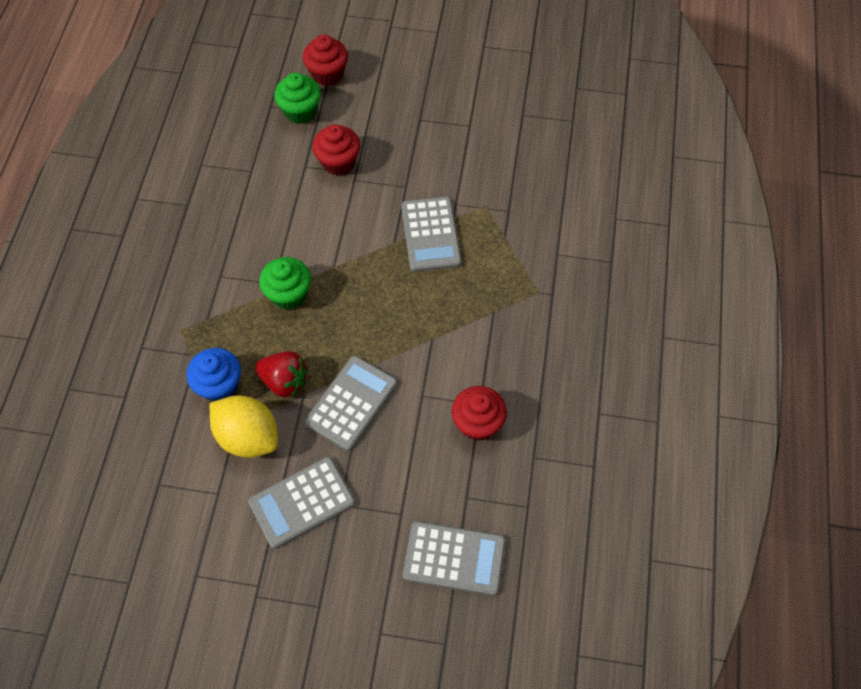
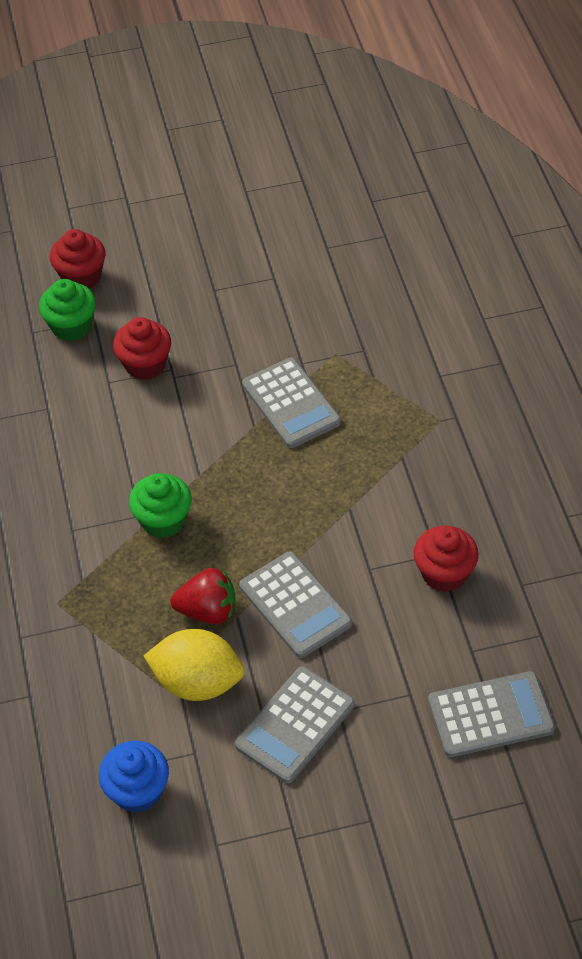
camera: 20 degrees left, 10 degrees down
(219, 385) = (135, 642): blue cupcake -> blue cupcake (137, 791)
(351, 403) = (295, 605): grey calculator -> grey calculator turned 135 degrees clockwise

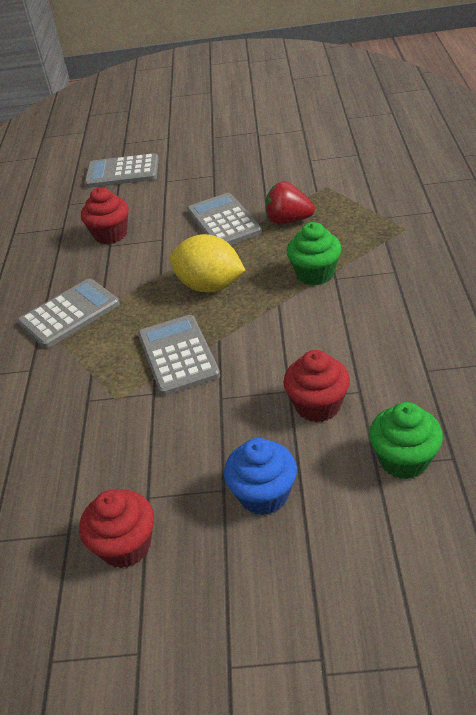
camera: 165 degrees left, 10 degrees down
(81, 277) = (393, 530): red cupcake -> red cupcake (125, 546)
(137, 791) = (347, 146): blue cupcake -> blue cupcake (263, 494)
(197, 682) = (302, 187): yellow lemon -> yellow lemon (210, 286)
(295, 725) = (243, 169): grey calculator -> grey calculator (69, 314)

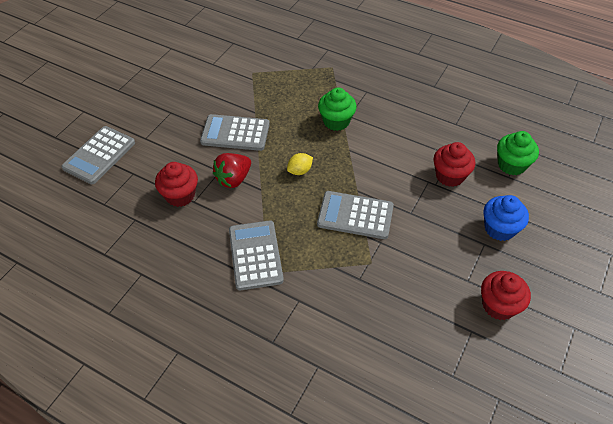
camera: 65 degrees left, 10 degrees up
(210, 286) = (300, 171): yellow lemon -> yellow lemon, size x0.50
(288, 220) = (269, 105): red strawberry -> red strawberry (233, 179)

